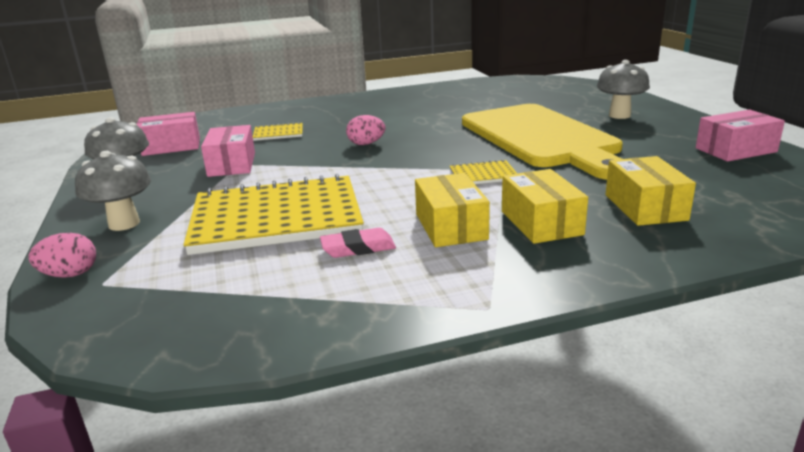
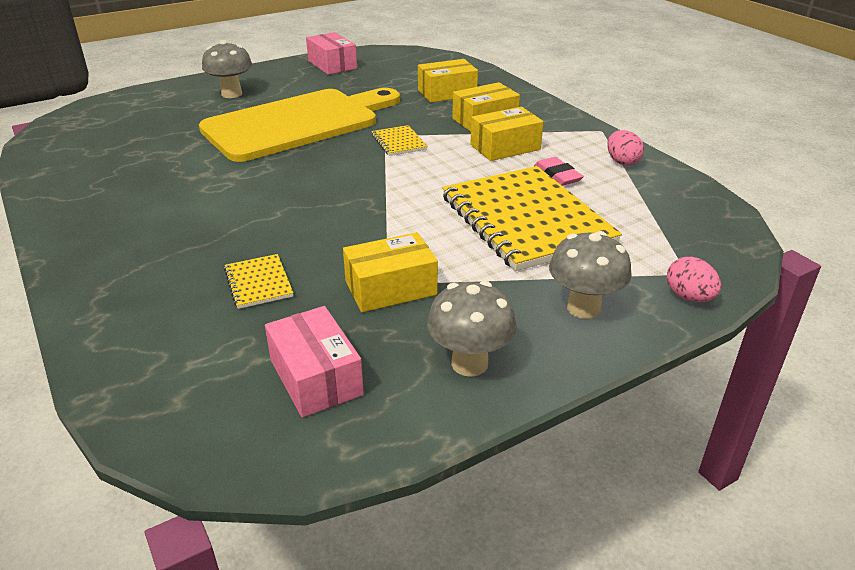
camera: 105 degrees left, 10 degrees up
(232, 164) = (390, 288): pink box -> yellow box
(366, 144) = (310, 208): pink egg -> pink egg (622, 162)

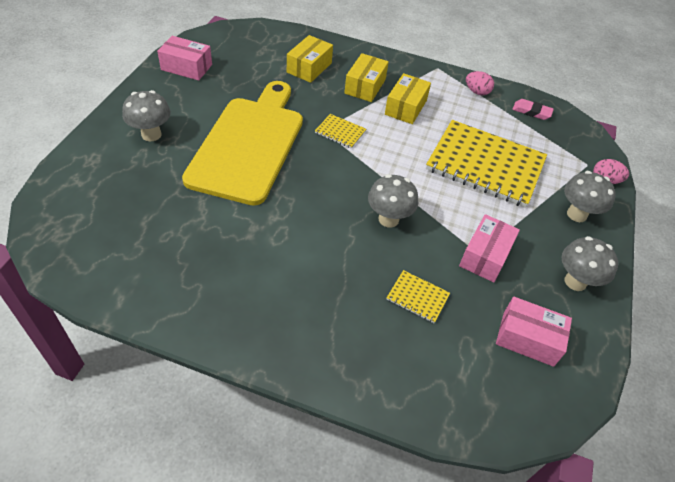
camera: 45 degrees left, 15 degrees up
(335, 216) = (388, 219): none -> grey mushroom
(390, 288) = (485, 256): yellow box -> pink box
(557, 175) = (459, 119): pink eraser -> pink eraser (531, 111)

